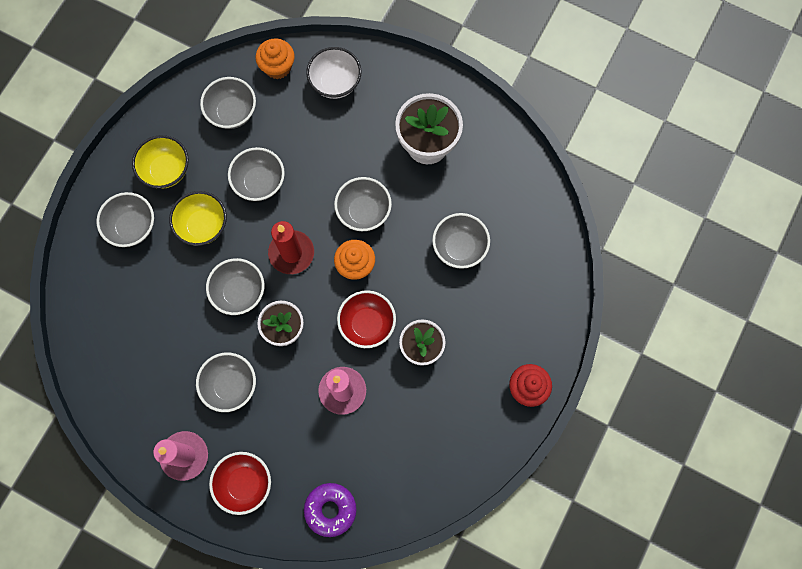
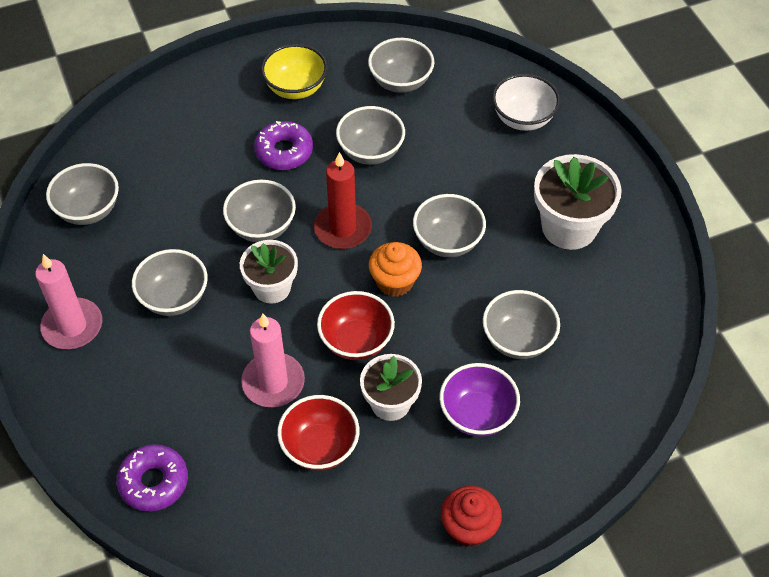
camera: 40 degrees right, 20 degrees down
(132, 227) = (221, 111): grey bowl -> grey bowl (88, 210)
(203, 225) = (284, 151): yellow bowl -> purple donut
(244, 483) = (99, 392): red bowl -> red bowl (320, 447)
(277, 67) = (478, 73): orange cupcake -> none
(475, 315) = (477, 414): none -> purple bowl

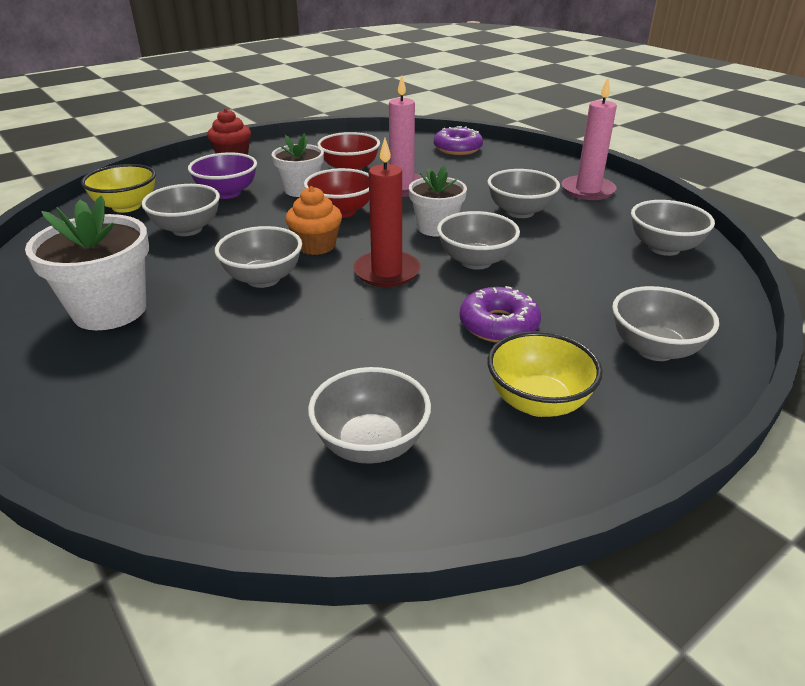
camera: 165 degrees right, 20 degrees down
(370, 152) = (383, 343): grey bowl -> grey bowl (654, 349)
(523, 119) = (150, 423): white bowl -> none
(590, 407) = (126, 206): none -> yellow bowl

